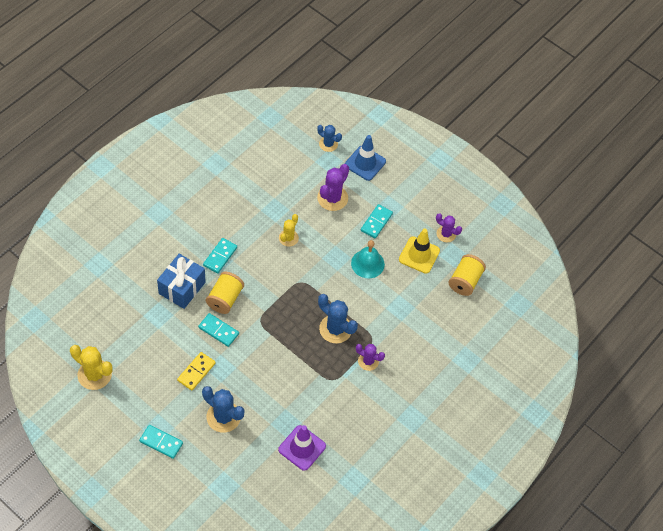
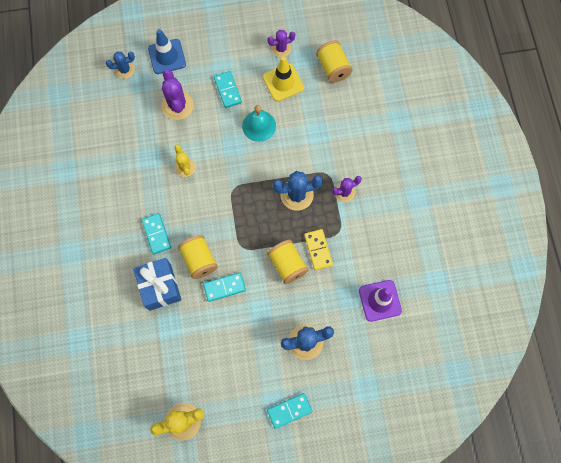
camera: 45 degrees left, 15 degrees up
(196, 372) = (247, 334): yellow domino -> yellow domino (318, 250)
(273, 361) = (287, 264): none -> yellow spool

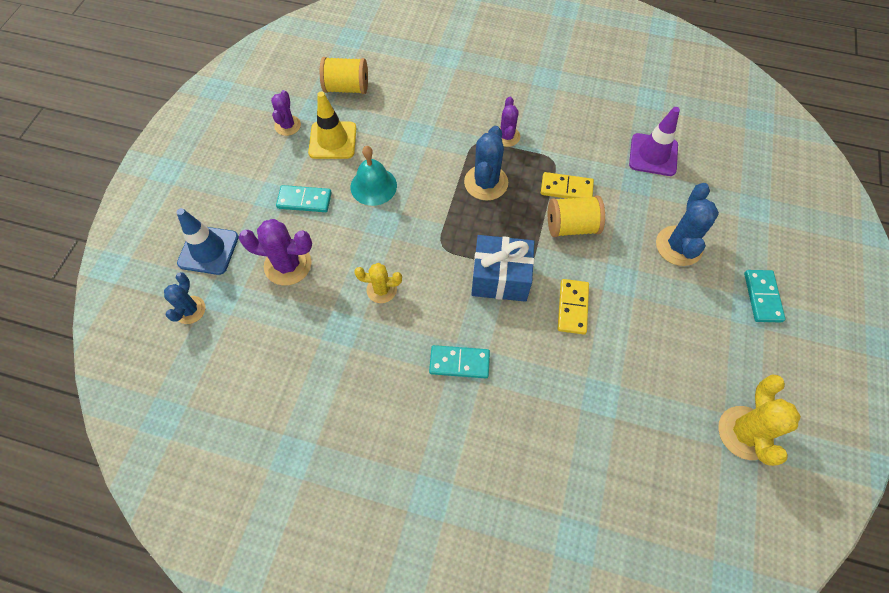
camera: 65 degrees left, 10 degrees down
(160, 287) = (539, 388): blue gift -> blue gift (500, 278)
(199, 260) = (521, 323): yellow spool -> none
(224, 287) = (572, 307): turquoise domino -> yellow domino

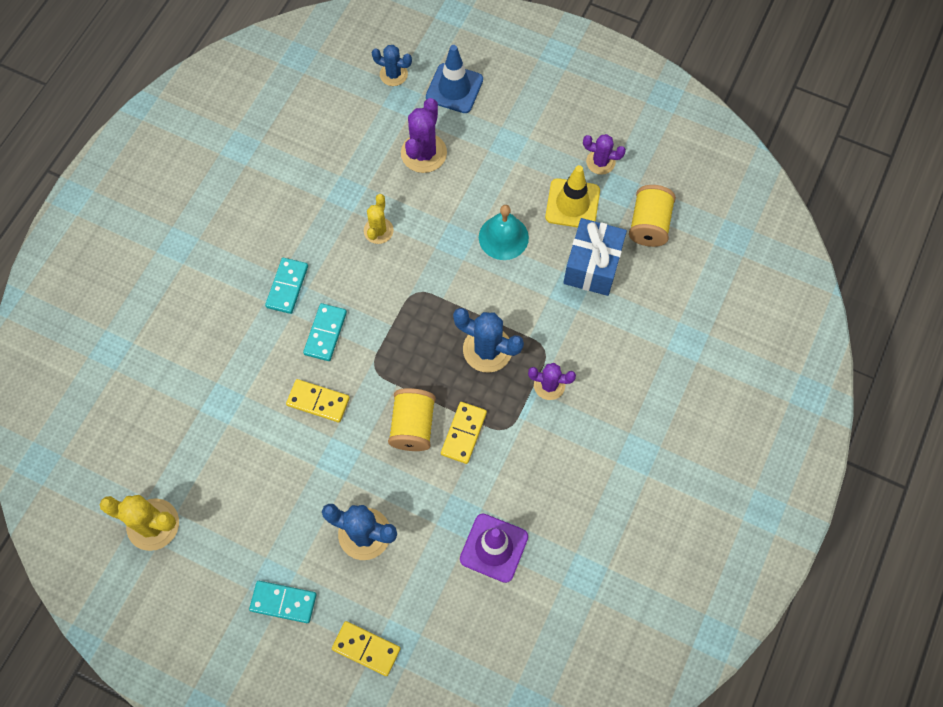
camera: 100 degrees right, 5 degrees up
(304, 200) = (497, 172): turquoise domino -> turquoise domino (325, 333)
(500, 278) = (366, 340): blue gift -> blue gift (592, 266)
(769, 227) = (366, 649): none -> yellow domino

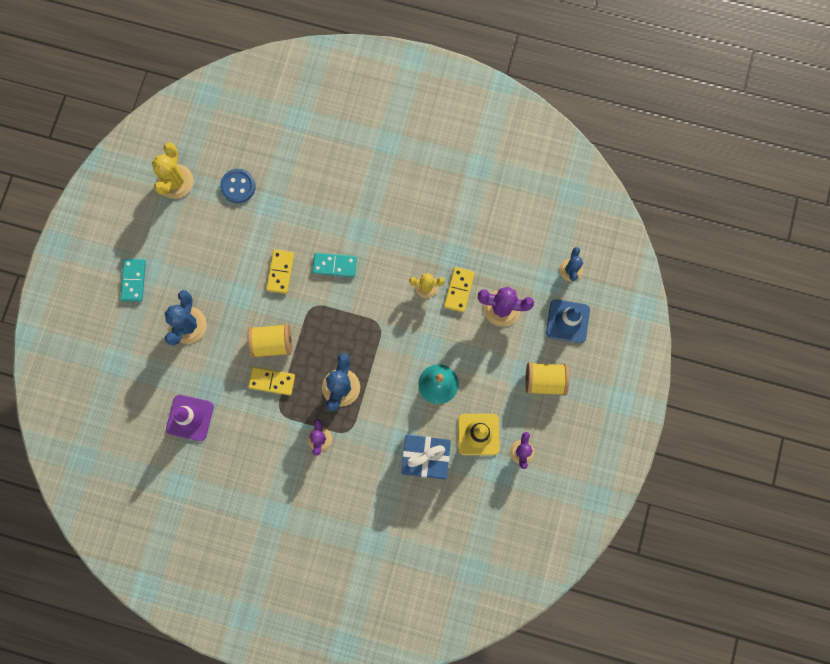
camera: 80 degrees right, 10 degrees up
(184, 440) = (238, 186): none -> blue button
(287, 286) = (367, 229): turquoise domino -> none
(366, 649) = (109, 342): yellow domino -> yellow domino (459, 290)
(649, 225) = (471, 499): yellow spool -> yellow spool (544, 381)

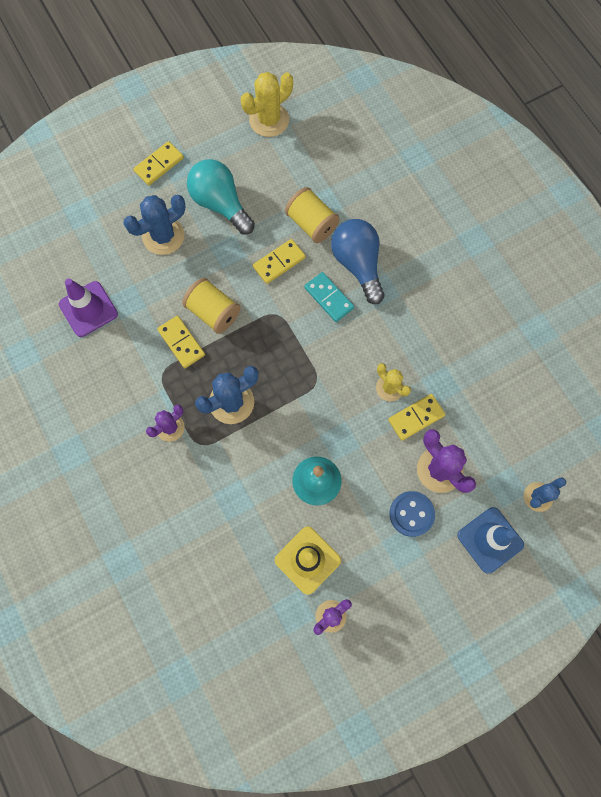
camera: 45 degrees right, 5 degrees down
(134, 280) = (159, 165): turquoise domino -> yellow domino
(203, 269) = (220, 204): none -> turquoise light bulb
(238, 186) = (314, 166): blue button -> blue button (411, 514)
(331, 227) = (357, 264): none -> blue light bulb
(425, 458) = (240, 534): blue gift -> none
(544, 381) = (415, 572): yellow spool -> yellow spool (311, 224)

